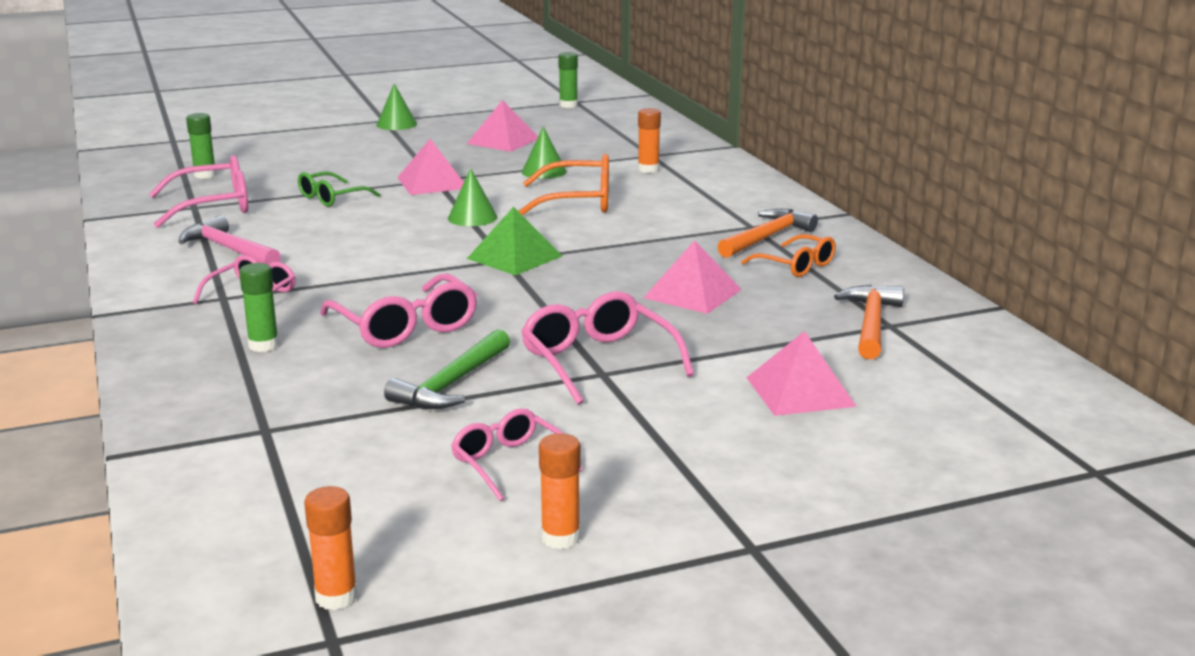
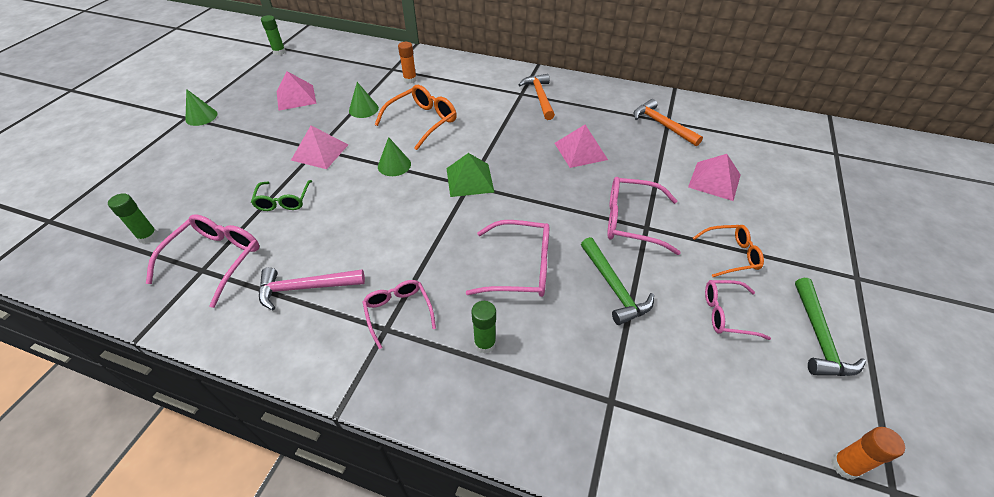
camera: 50 degrees left, 25 degrees up
(560, 538) = (818, 337): orange glue stick -> green hammer
(796, 266) = (580, 108): orange glasses -> orange glasses (730, 255)

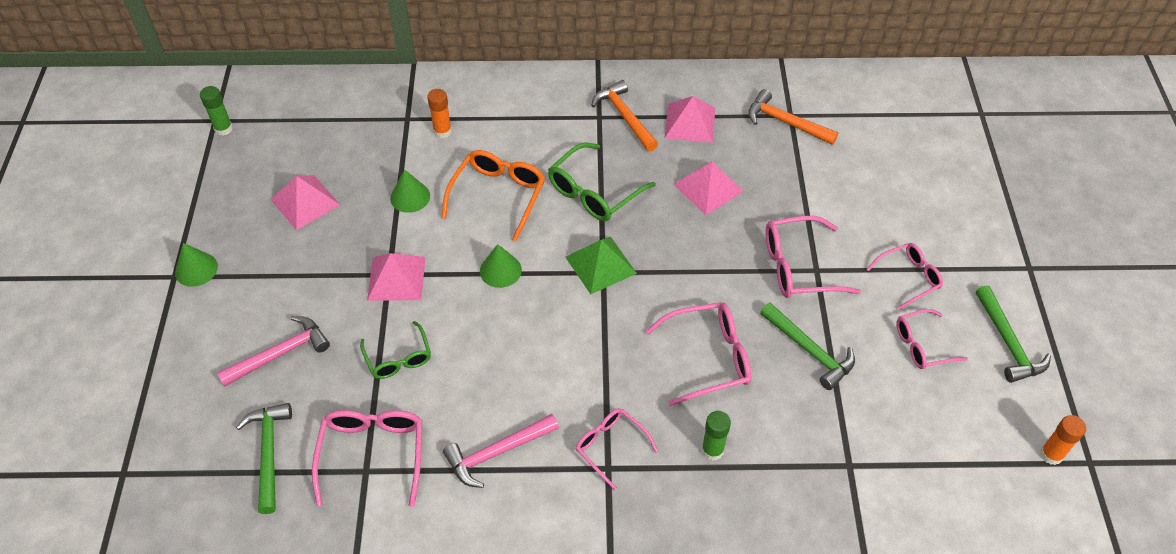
camera: 20 degrees left, 5 degrees up
(148, 236) = (269, 453): green glue stick -> green hammer
(209, 177) = (280, 354): none -> pink hammer
(492, 135) = (594, 192): none -> green glasses
(714, 180) = (866, 188): pink pyramid -> pink pyramid (690, 122)
(730, 255) = (908, 278): orange glasses -> pink glasses

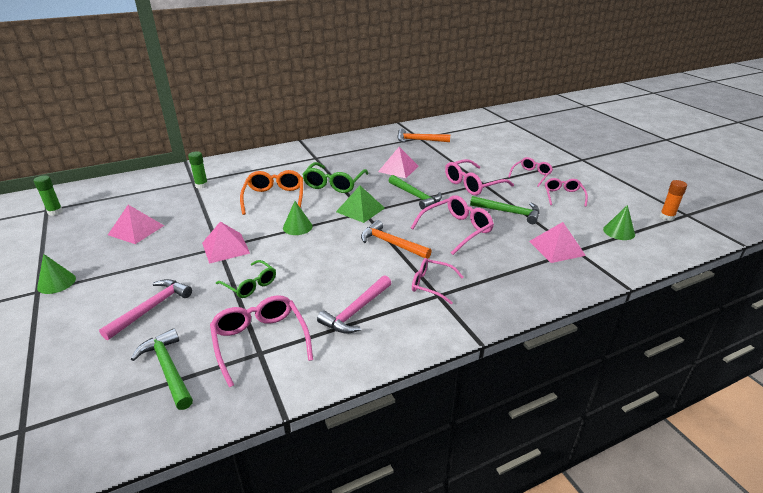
camera: 25 degrees left, 20 degrees down
(410, 197) = (214, 211): green cone -> green cone (619, 231)
(442, 131) = (220, 181): orange glue stick -> none
(625, 116) = (330, 155): orange hammer -> orange hammer (391, 243)
(690, 122) = (369, 150): pink pyramid -> pink pyramid (556, 248)
(712, 450) = (495, 267): green glue stick -> green glue stick (201, 185)
(922, 345) = (563, 196): pink glasses -> pink glasses turned 135 degrees clockwise
(1008, 343) = (601, 185): green hammer -> green hammer (415, 196)

